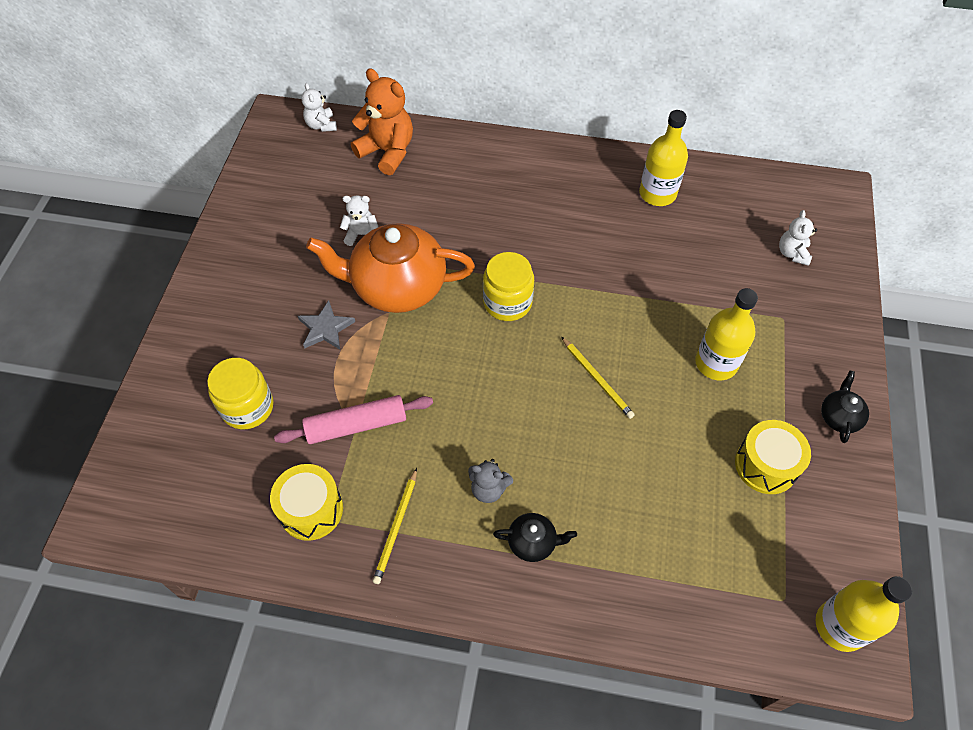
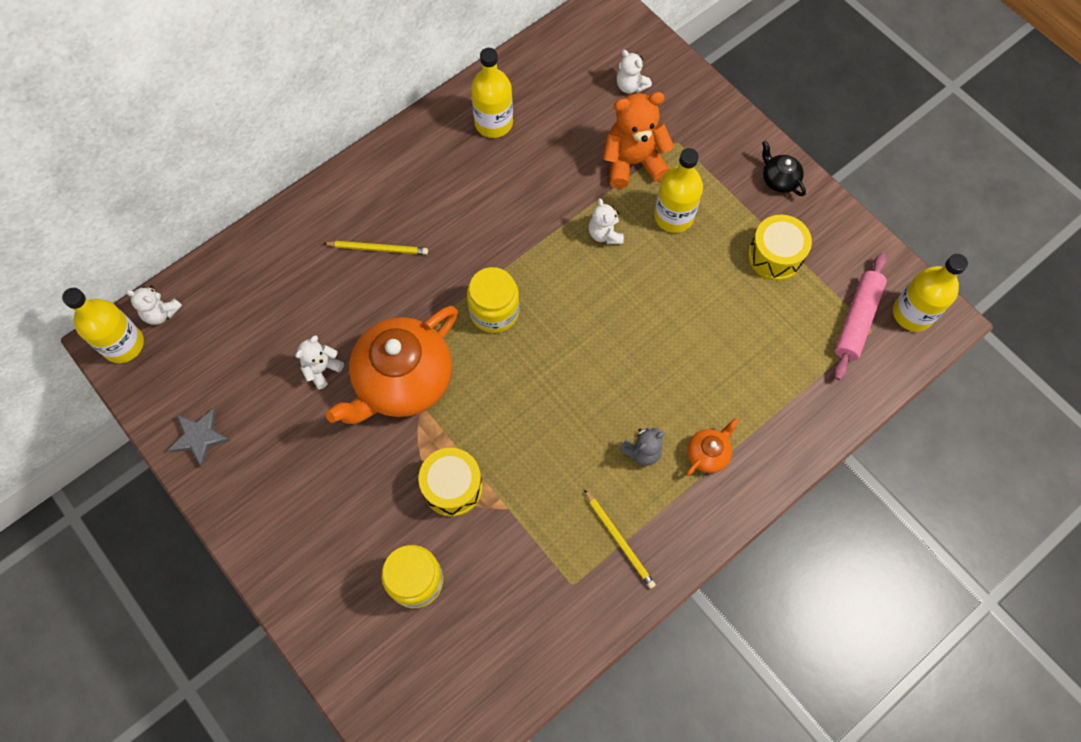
camera: 50 degrees left, 10 degrees up
(282, 123) = (123, 344): none -> yellow bottle
(311, 509) = (552, 593): yellow drum -> yellow drum (452, 487)
(325, 328) = (393, 466): grey star -> grey star (199, 437)
(356, 425) = (507, 507): pink rolling pin -> pink rolling pin (857, 320)
(387, 152) = (249, 282): orange teddy bear -> orange teddy bear (633, 162)
(533, 542) = (708, 453): black teapot -> orange teapot
(597, 379) = (617, 305): yellow pencil -> yellow pencil (378, 249)
(647, 327) = (605, 234): none -> white teddy bear

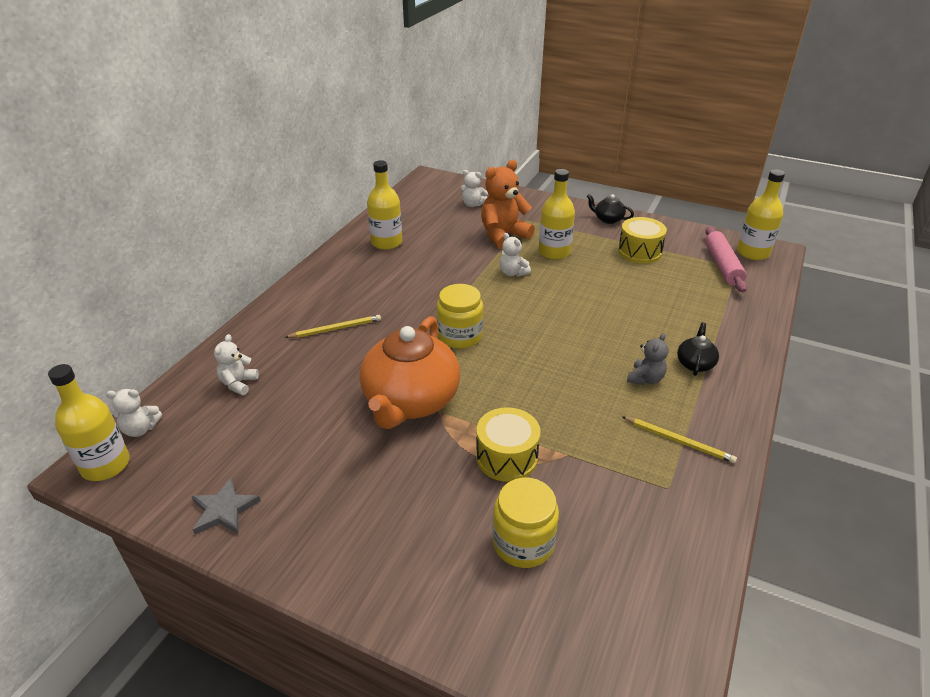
camera: 25 degrees left, 30 degrees down
(322, 369) = (328, 417): white teddy bear -> white teddy bear (238, 383)
(708, 453) = (695, 364): orange teapot -> black teapot

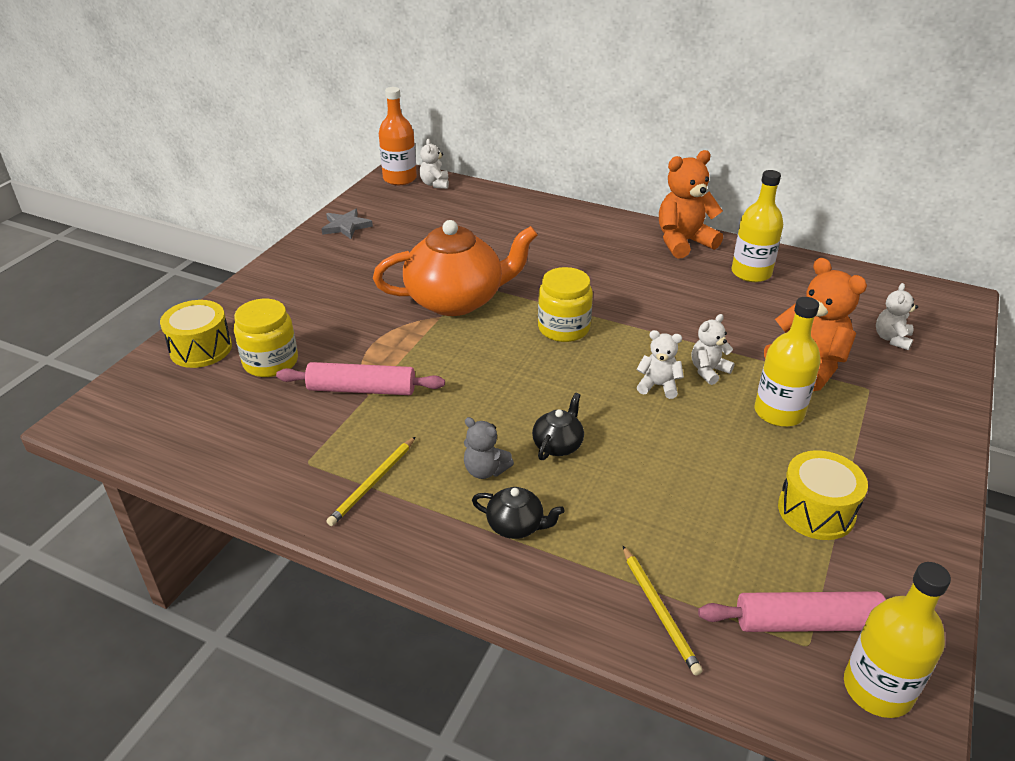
camera: 90 degrees right, 0 degrees up
(105, 465) = (400, 178): yellow bottle -> orange bottle
(238, 383) = (486, 214): white teddy bear -> white teddy bear (658, 386)
(332, 267) = (683, 242): none -> orange teddy bear
(336, 329) = (569, 253): yellow pencil -> yellow pencil (659, 611)
(410, 401) = (456, 300): orange teapot -> orange teapot turned 150 degrees clockwise
(506, 457) = (372, 356): yellow drum -> yellow drum (201, 349)
(560, 460) = (362, 389): none -> pink rolling pin
(608, 219) = (919, 484): black teapot -> black teapot (558, 445)

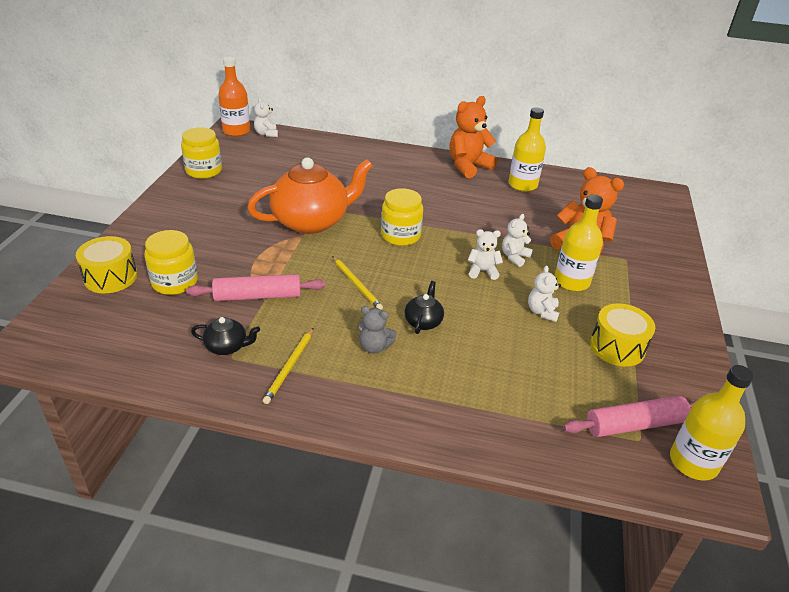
camera: 15 degrees left, 0 degrees up
(346, 226) = (204, 171): grey star -> yellow jar
(516, 525) = (411, 385): black teapot -> black teapot (227, 347)
(659, 611) = (533, 432): yellow pencil -> yellow pencil (356, 284)
(892, 339) = (630, 223): white teddy bear -> white teddy bear (542, 312)

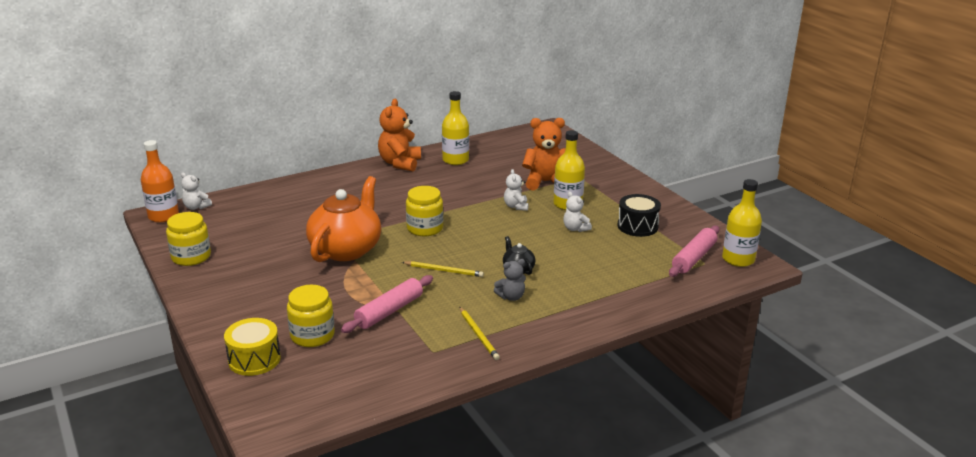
camera: 40 degrees left, 10 degrees down
(227, 347) = (420, 348): black teapot -> none
(482, 271) = (509, 224): white teddy bear -> none
(617, 347) = (637, 226): yellow drum -> black drum

